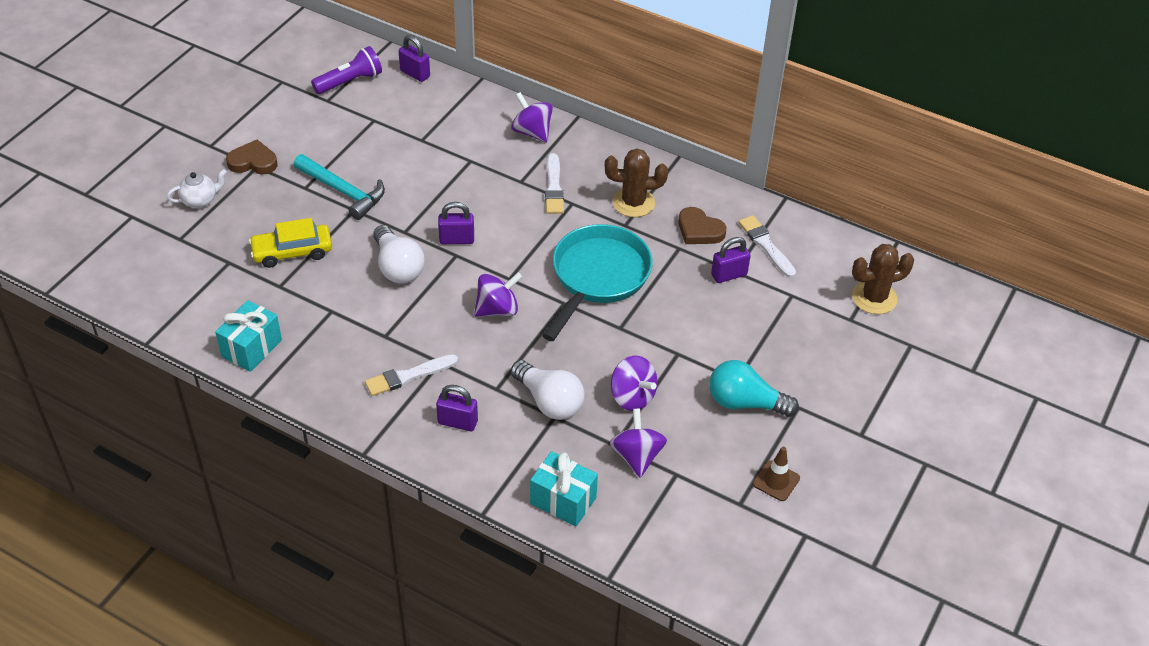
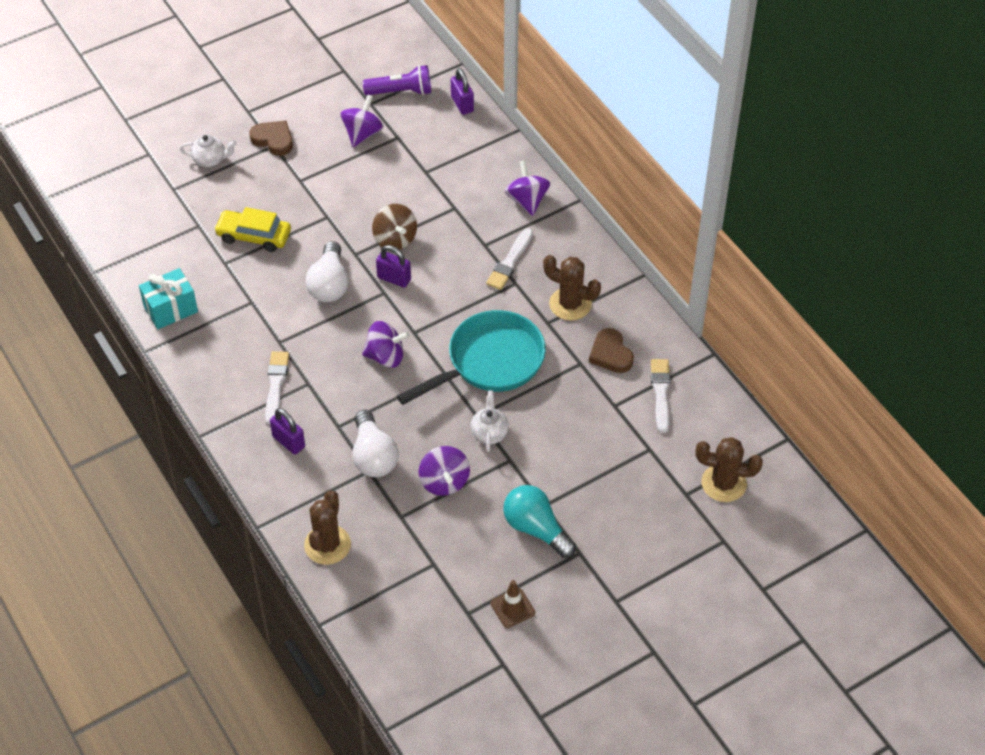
camera: 30 degrees right, 5 degrees up
(343, 191) = (329, 196): turquoise hammer -> none
(408, 376) = (276, 385): white brush -> white brush turned 90 degrees clockwise
(433, 206) = (395, 239): none -> brown spinning top
(563, 500) = (327, 545): turquoise gift -> brown cactus
(637, 456) = (412, 534): purple spinning top -> purple spinning top (362, 134)
(642, 338) = (489, 433): none -> white teapot
(729, 275) = (606, 407): purple padlock -> none

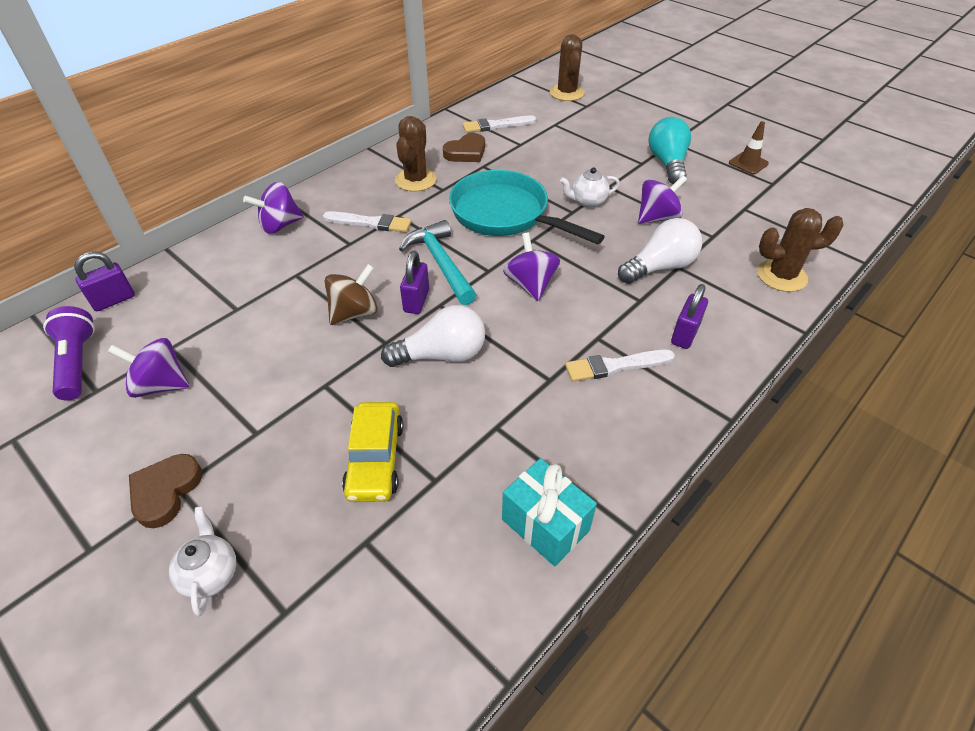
camera: 105 degrees left, 5 degrees down
(435, 302) = (440, 263): none -> turquoise hammer
(536, 528) = (667, 163): turquoise light bulb -> turquoise light bulb turned 150 degrees clockwise

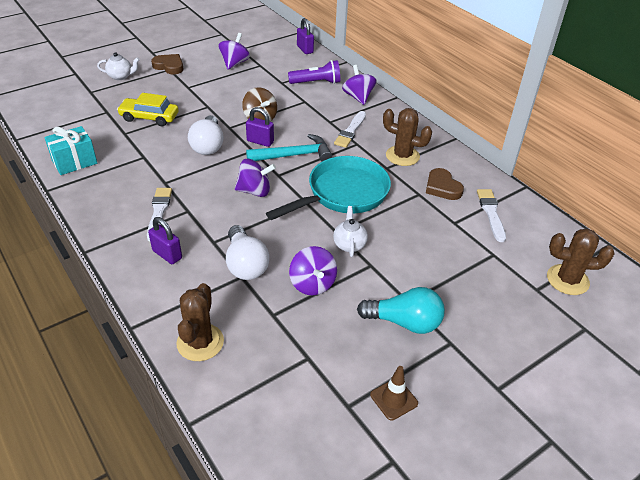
camera: 100 degrees right, 5 degrees down
(78, 362) = (261, 43): purple flashlight -> purple flashlight (316, 83)

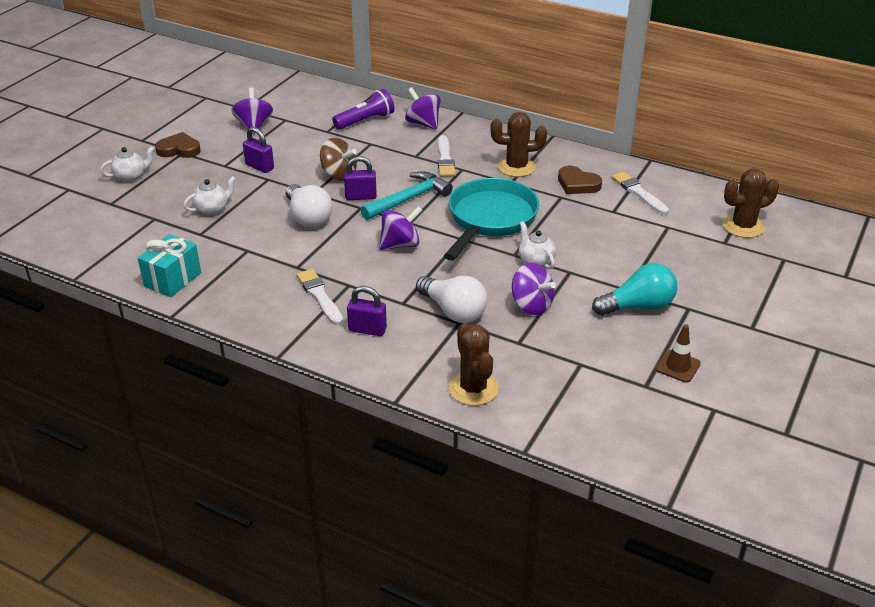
camera: 25 degrees left, 5 degrees down
(149, 117) = (212, 209): yellow car -> white teapot
(305, 49) = (320, 89): purple padlock -> purple padlock (259, 167)

